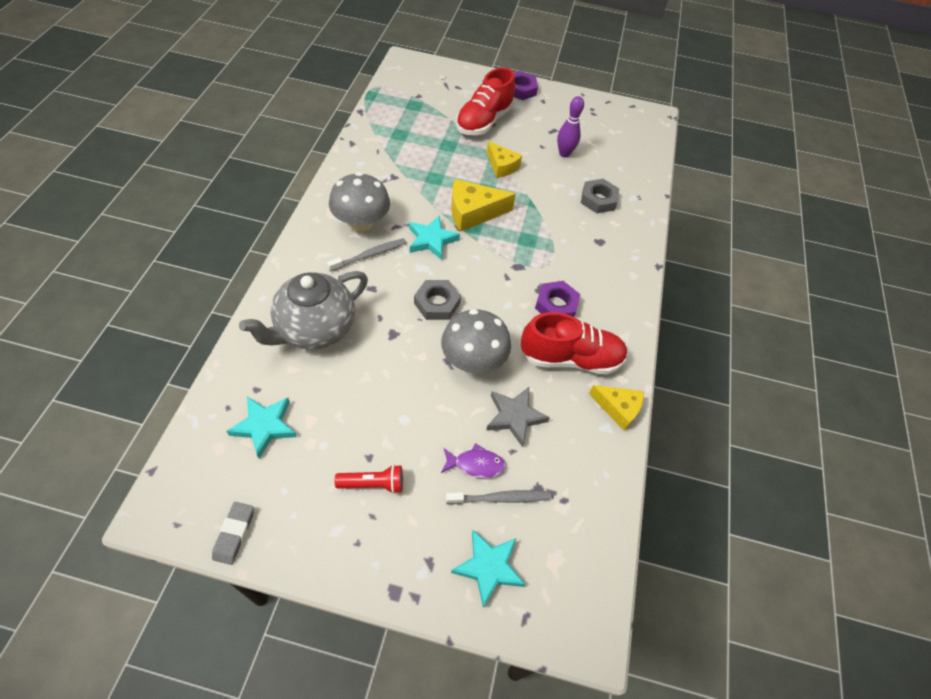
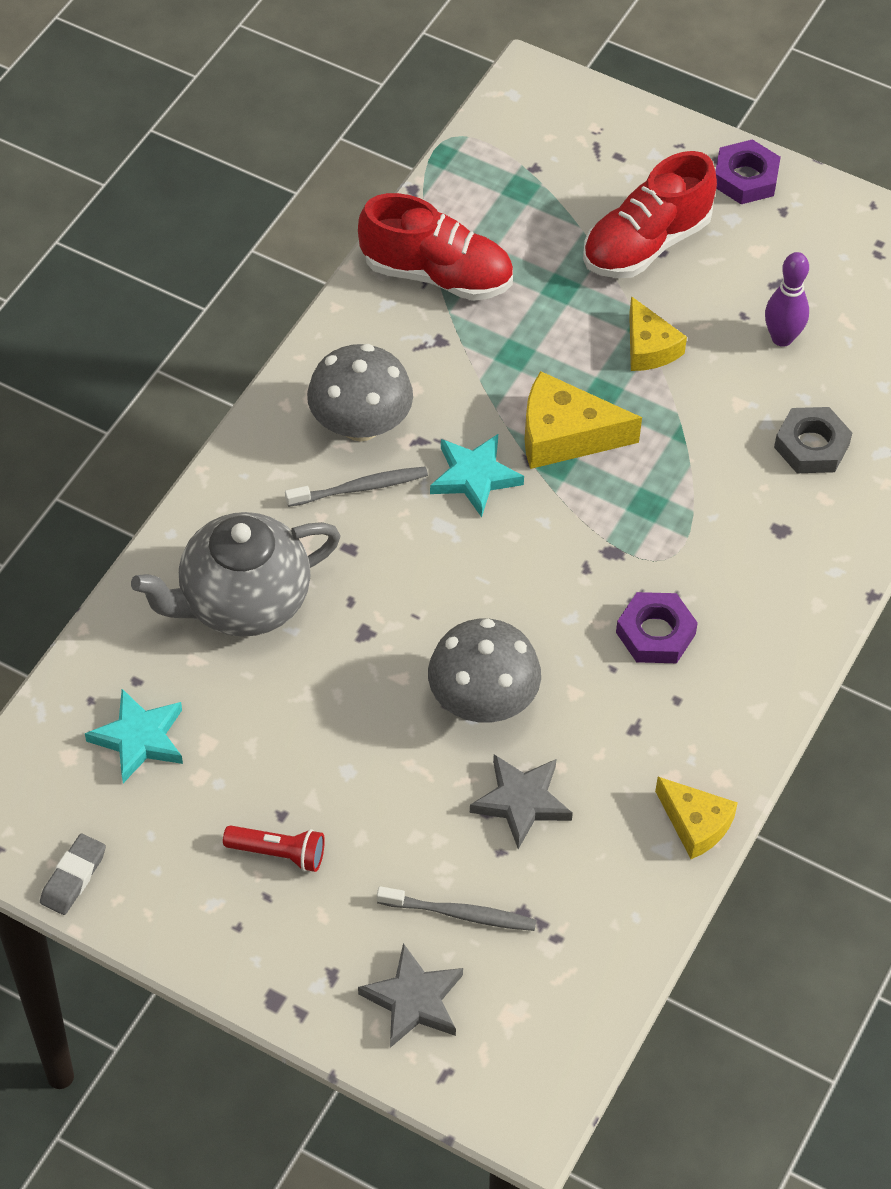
camera: 20 degrees right, 0 degrees up
(437, 303) = (451, 593): grey nut -> none
(476, 464) = (438, 859): purple fish -> none
(488, 567) = (413, 1000): turquoise star -> grey star
(570, 358) = (646, 728): red shoe -> red shoe (437, 275)

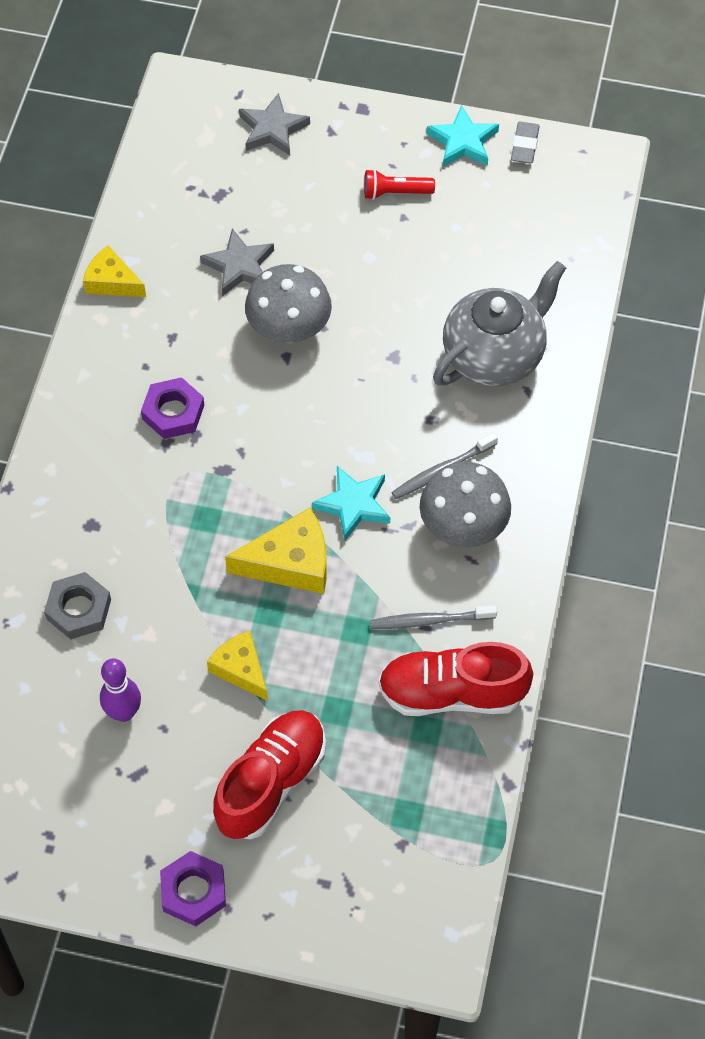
camera: 165 degrees right, 5 degrees up
(139, 739) = (524, 241): turquoise star -> turquoise star (463, 141)
(460, 914) = (259, 186): grey toothbrush -> grey toothbrush (429, 620)

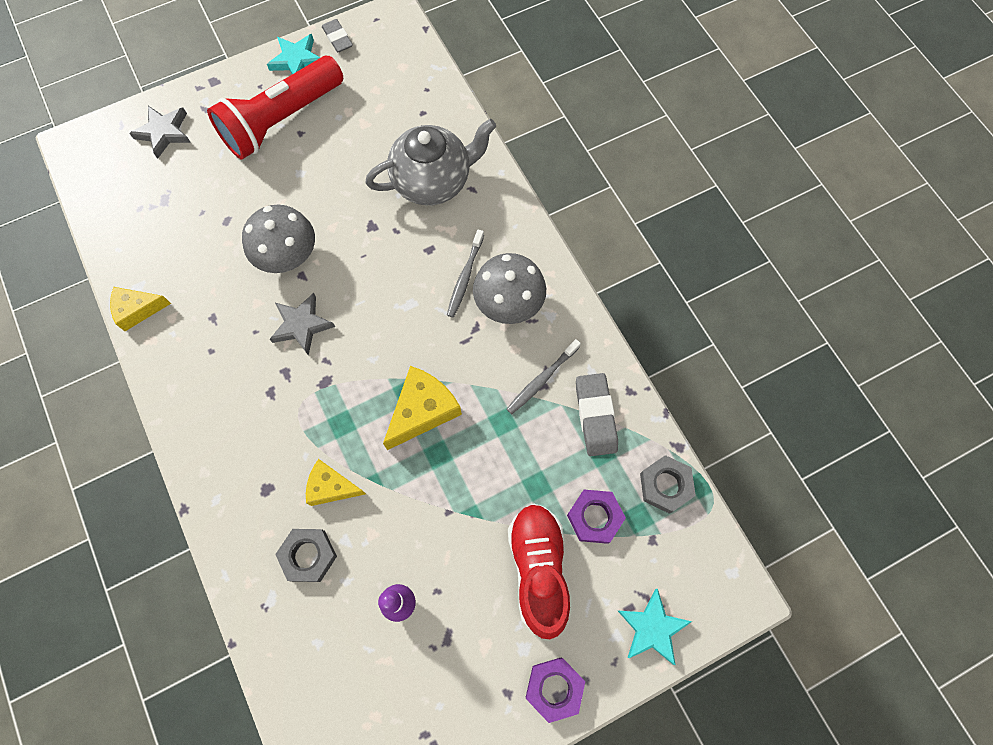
camera: 40 degrees left, 10 degrees up
(173, 412) = (257, 368): purple nut -> purple nut (595, 517)
(239, 266) = (218, 237): grey star -> grey star (302, 325)
(241, 669) = (453, 508): yellow cheese -> yellow cheese (331, 487)
(353, 504) = (429, 341): turquoise star -> turquoise star (652, 628)
(395, 192) = (281, 121): red flashlight -> red flashlight, size x2.41
(452, 693) = (595, 416): red shoe -> grey eraser
(461, 807) = (665, 485): none -> grey nut
(494, 355) = (433, 181): grey teapot -> grey teapot turned 60 degrees clockwise

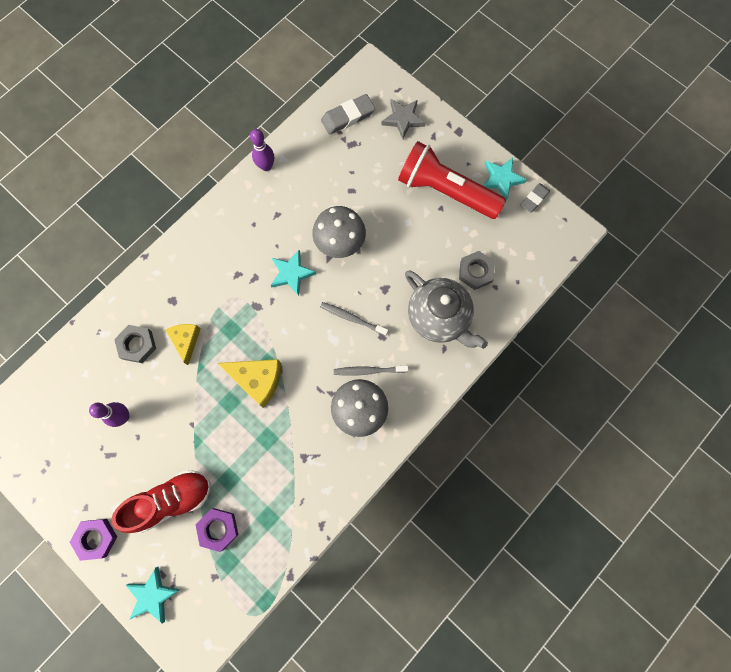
camera: 70 degrees right, 5 degrees up
(137, 310) = (266, 166): yellow cheese -> purple bowling pin
(302, 325) = (292, 274): grey star -> turquoise star
(541, 380) = (308, 455): grey toothbrush -> grey toothbrush (352, 318)
(595, 416) = (293, 505): grey eraser -> grey eraser (348, 117)
(665, 485) = (257, 575): grey nut -> grey nut (476, 272)

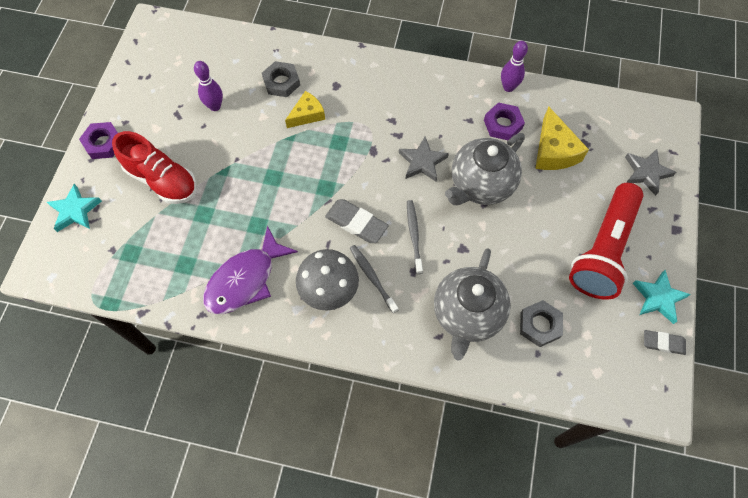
camera: 60 degrees right, 10 degrees down
(218, 529) = (156, 230): purple nut -> purple nut (503, 124)
(257, 380) = (306, 188): yellow cheese -> yellow cheese (554, 151)
(292, 274) = (422, 162): turquoise star -> grey star
(311, 473) = (245, 280): none -> purple fish
(340, 242) = (481, 185): grey mushroom -> grey teapot
(348, 117) = (609, 125): grey eraser -> grey eraser (356, 223)
(445, 191) = (603, 250): red flashlight -> red flashlight turned 150 degrees counterclockwise

